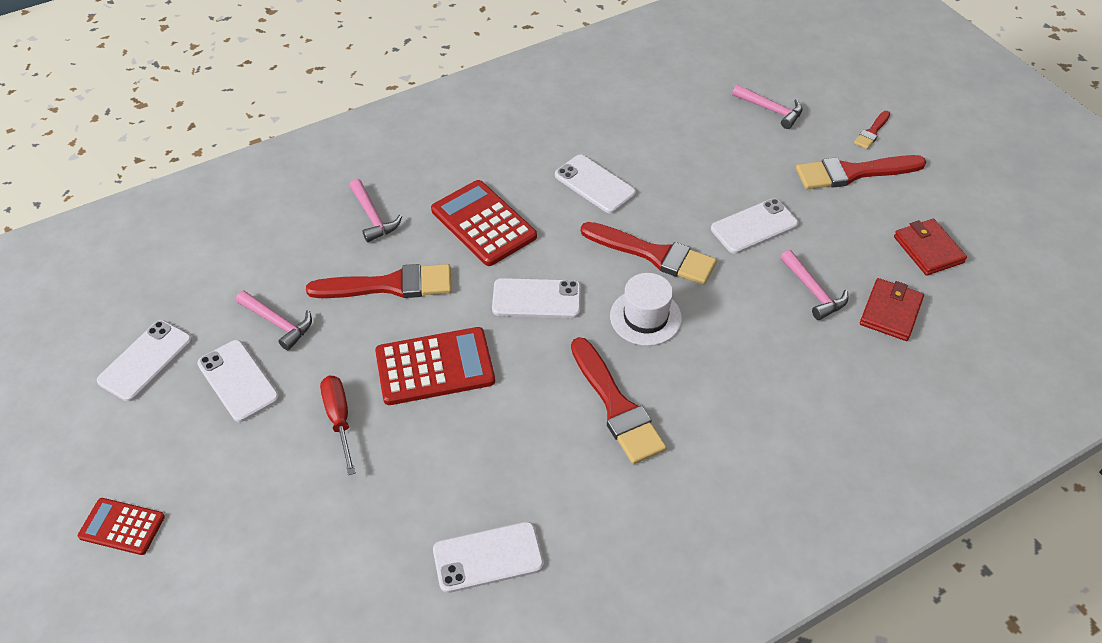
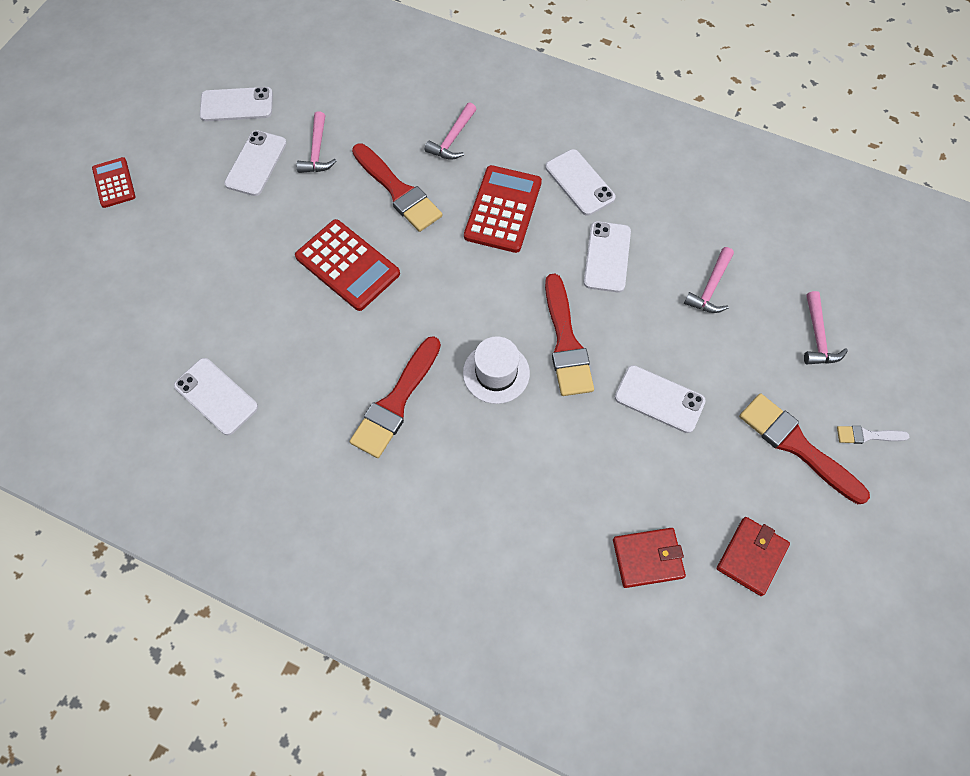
camera: 55 degrees right, 15 degrees up
(339, 419) = (265, 239): red screwdriver -> none
(536, 299) = (457, 289): white phone -> white phone (579, 182)
(813, 291) = (622, 483): pink hammer -> pink hammer (710, 288)
(872, 132) = (867, 435): red brush -> white brush

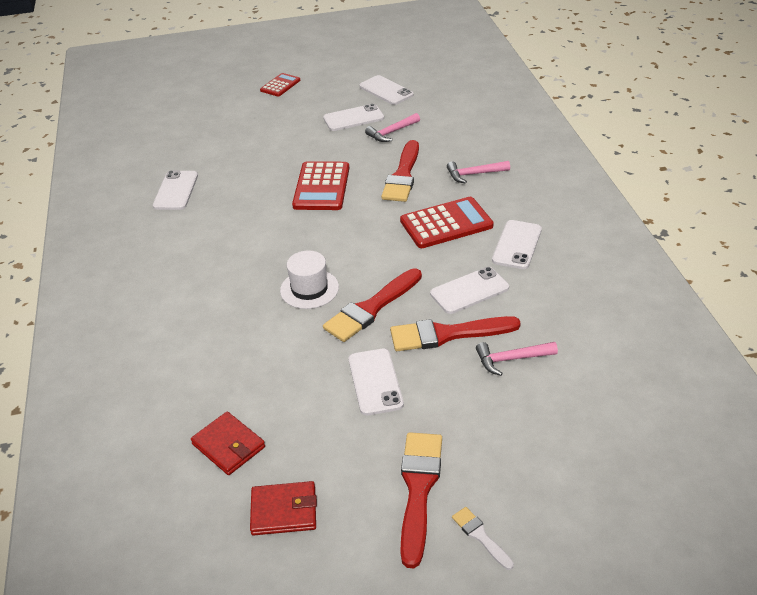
camera: 55 degrees right, 25 degrees down
(396, 402) = (241, 258): red brush -> red brush (447, 334)
(817, 337) = (543, 450): pink hammer -> none

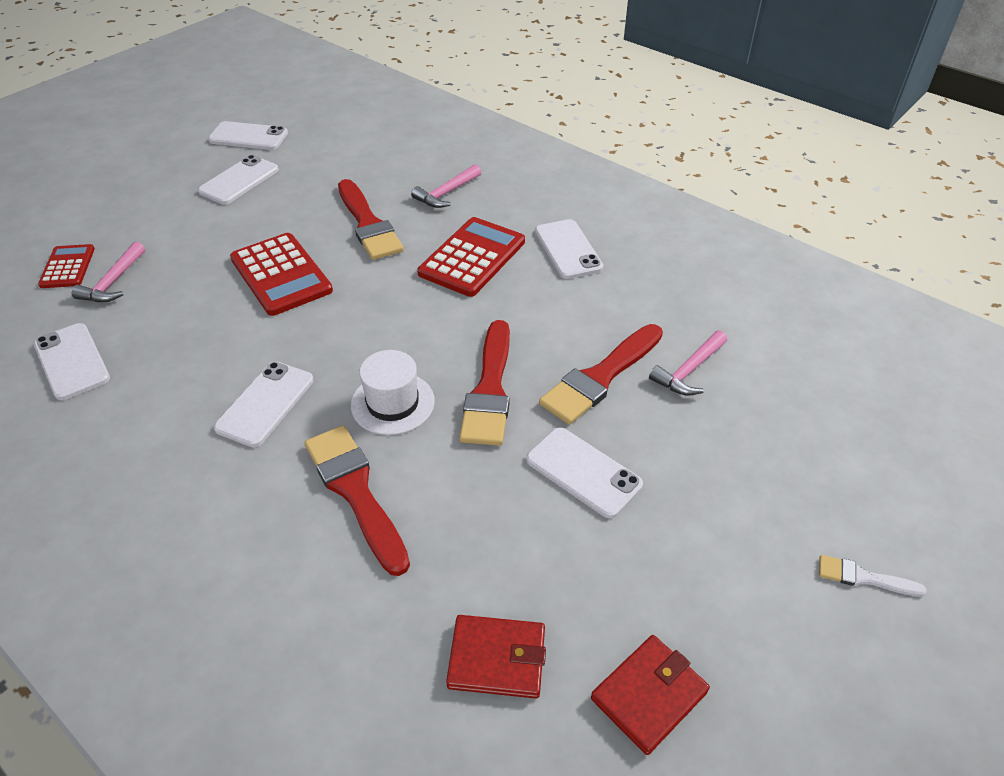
camera: 40 degrees left, 5 degrees up
(280, 85) = (97, 173): red calculator -> red calculator (67, 267)
(391, 132) = (304, 181): pink hammer -> pink hammer (113, 282)
(418, 489) = (755, 567): red brush -> red brush (355, 491)
(469, 291) = (573, 319): white phone -> white phone (265, 404)

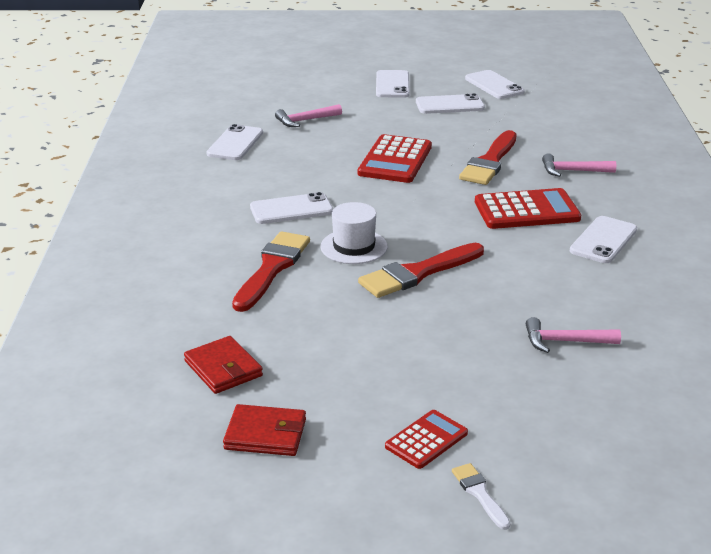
camera: 50 degrees right, 15 degrees down
(67, 267) = (295, 103): red calculator -> red calculator (426, 440)
(583, 472) = (402, 338): white phone -> white phone (392, 85)
(600, 377) = (497, 308): red brush -> none

